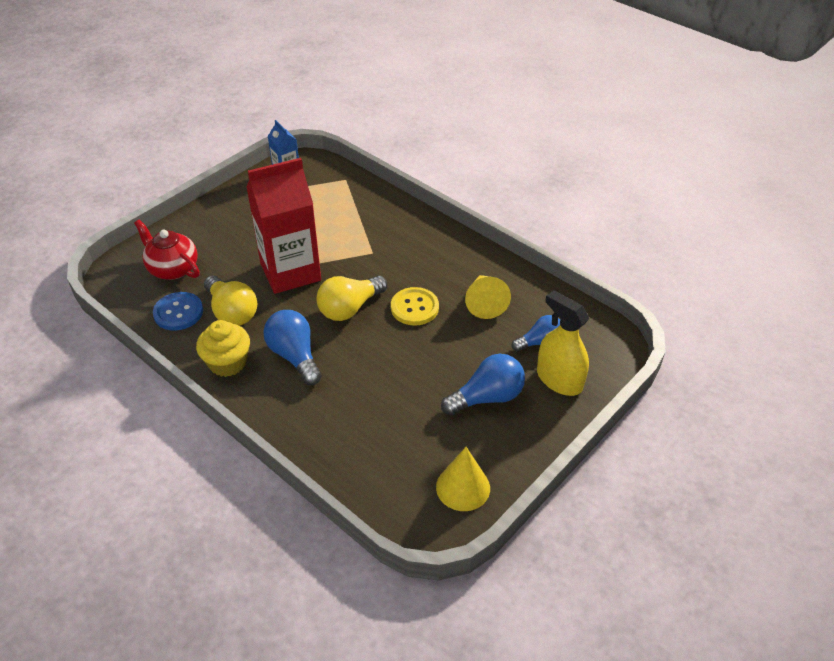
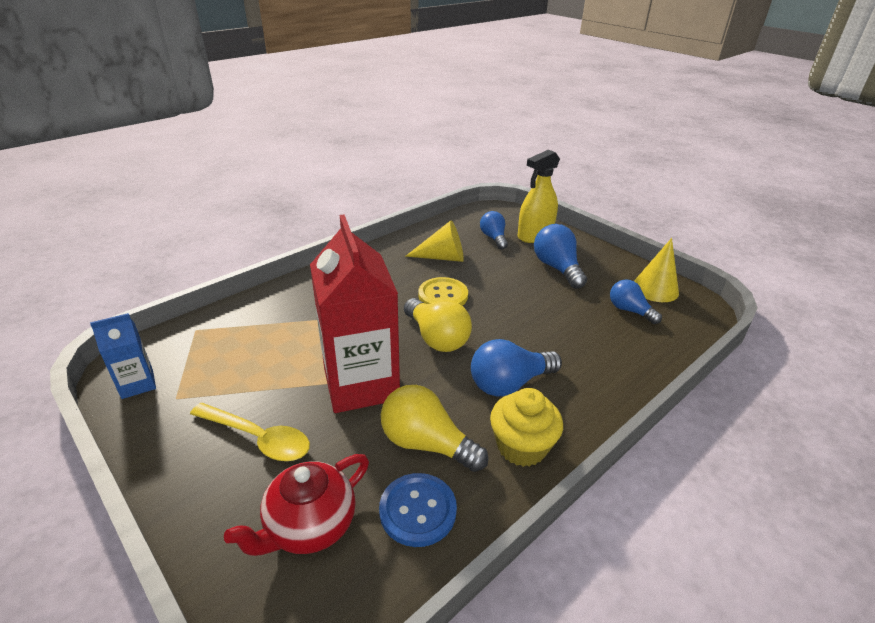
camera: 85 degrees left, 10 degrees down
(232, 312) = (426, 444): yellow light bulb -> yellow light bulb turned 120 degrees counterclockwise
(239, 234) = (258, 438): none -> yellow spoon
(414, 455) = (629, 310): none -> blue light bulb

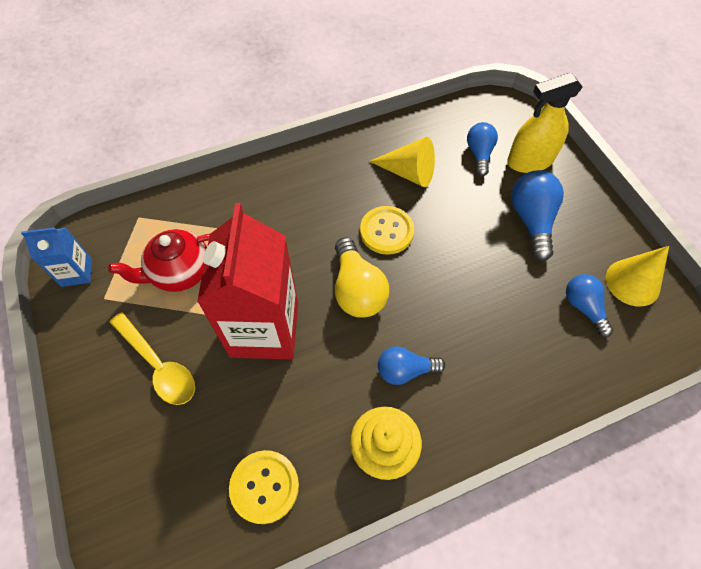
camera: 20 degrees right, 25 degrees up
(310, 526) = (174, 471): red teapot -> red teapot (180, 272)
(418, 510) = (264, 487): blue button -> yellow button
(426, 444) = (298, 418): yellow light bulb -> none
(509, 383) = (405, 370): blue light bulb -> blue light bulb, size x0.66

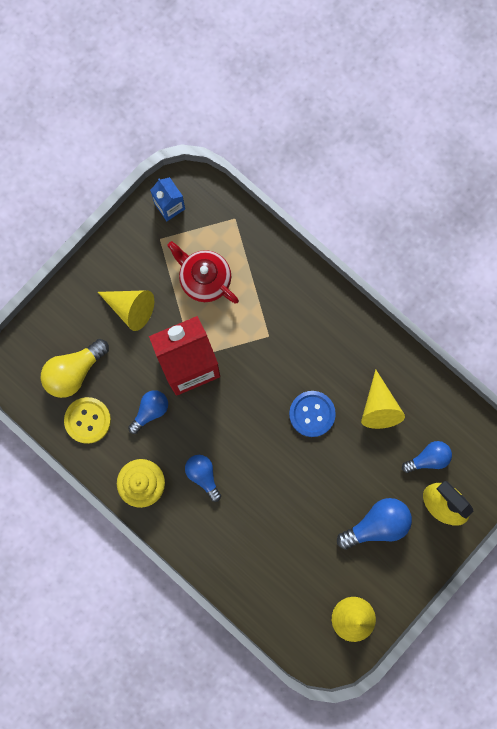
camera: 65 degrees right, 20 degrees up
(158, 365) = (131, 308): yellow spoon -> yellow cone
(357, 290) = (250, 414): yellow light bulb -> yellow light bulb (74, 371)
(386, 231) = (312, 414): yellow button -> blue button
(583, 307) = (313, 587): blue light bulb -> blue light bulb (150, 411)

